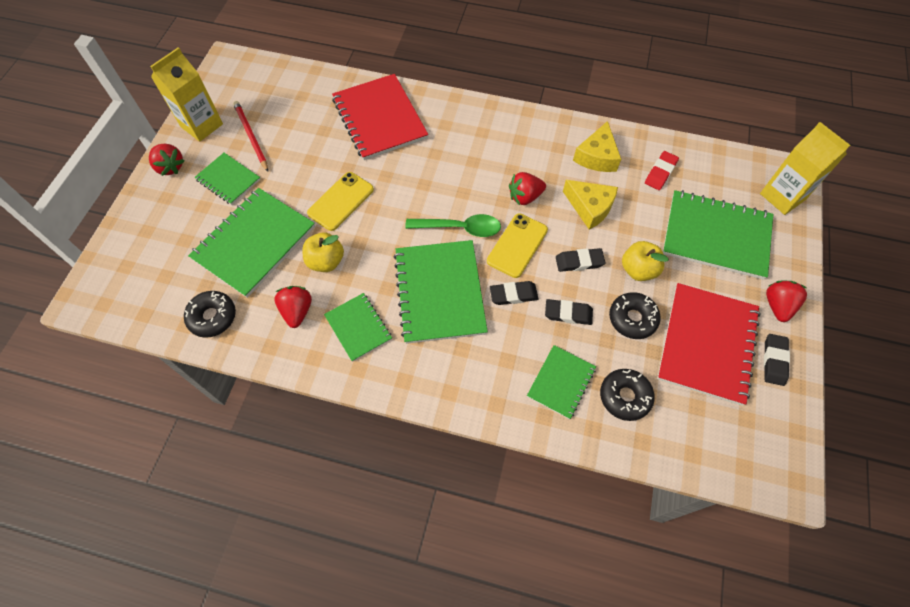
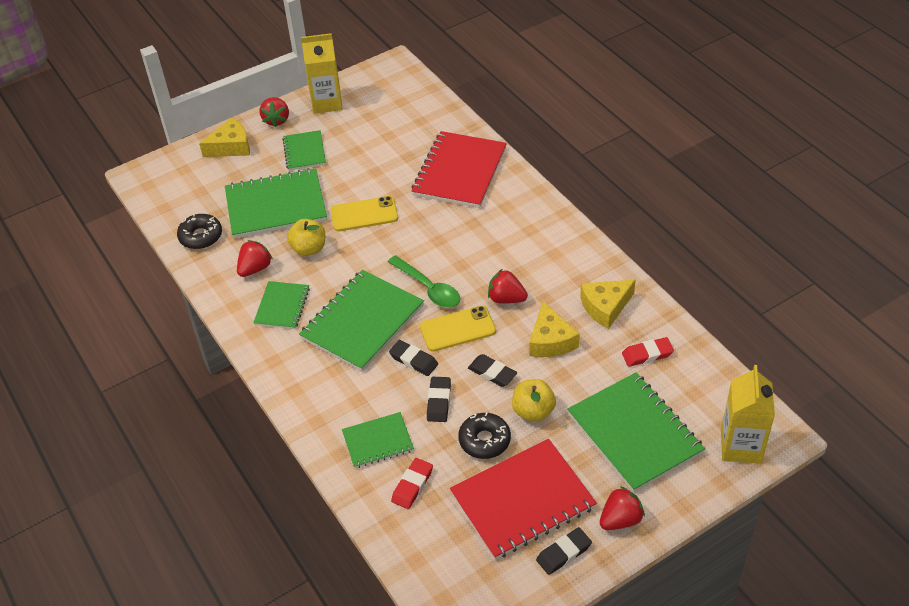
camera: 45 degrees right, 15 degrees down
(151, 216) = (231, 146): none -> yellow cheese
(251, 136) = (352, 130): red pencil -> none
(568, 313) = (439, 401): black eraser -> black eraser turned 45 degrees clockwise
(625, 396) = (412, 485): black donut -> red eraser

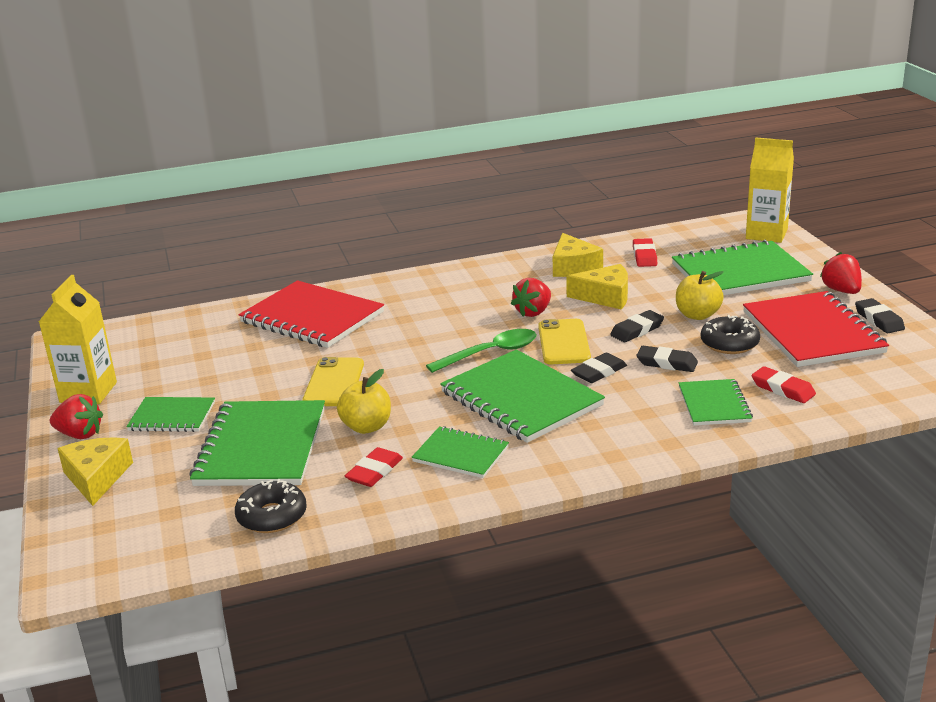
camera: 75 degrees left, 20 degrees down
(255, 268) = (374, 471): red strawberry -> red eraser

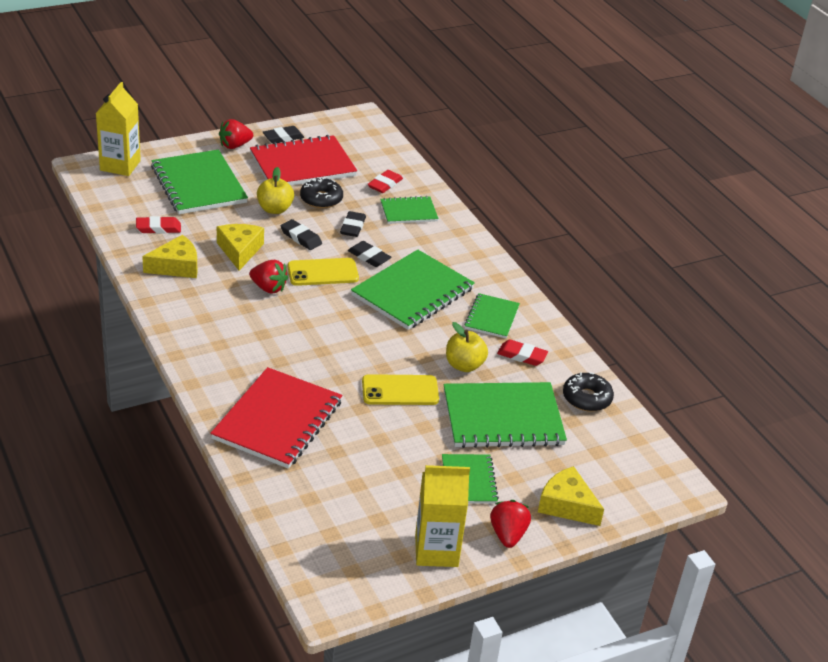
camera: 105 degrees left, 10 degrees up
(96, 478) = (566, 505): yellow cheese -> yellow cheese turned 60 degrees clockwise
(490, 353) = (343, 309): green spoon -> none

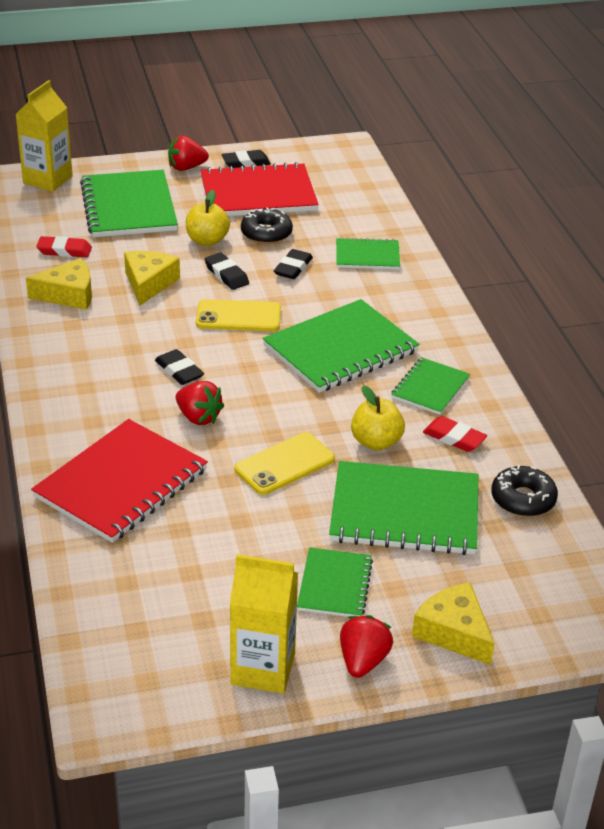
camera: 15 degrees right, 0 degrees up
(268, 288) = (167, 328): red strawberry -> red strawberry (198, 417)
(369, 257) = (301, 303): black eraser -> black eraser (179, 371)
(385, 184) = (349, 223): red eraser -> none
(400, 390) = (284, 464): yellow phone -> yellow phone turned 45 degrees counterclockwise

